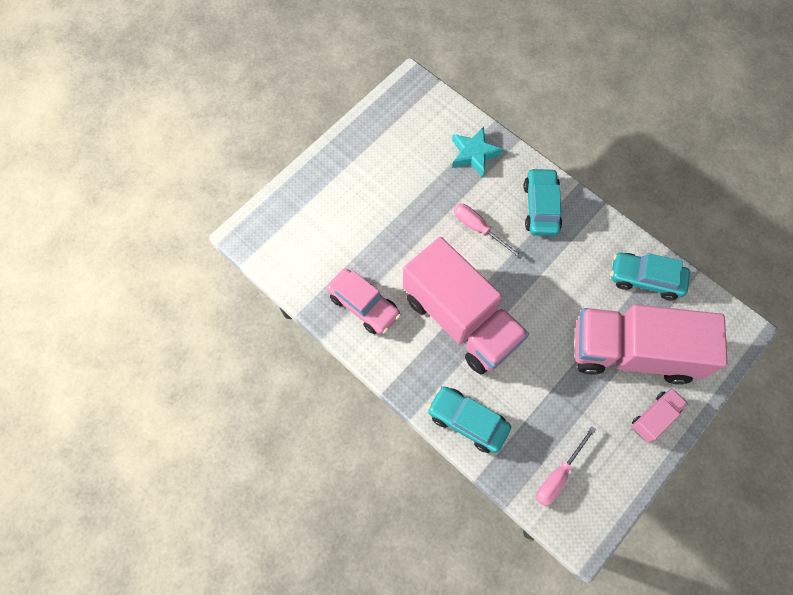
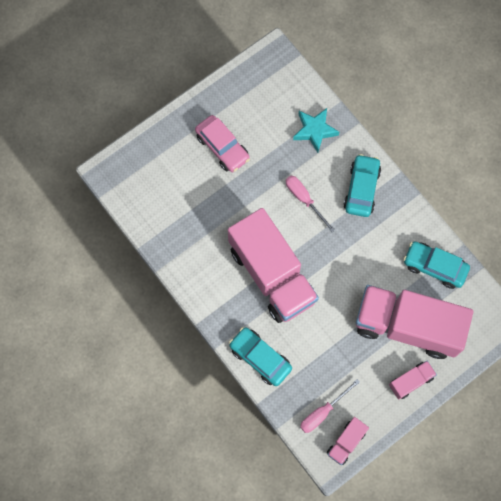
camera: 10 degrees right, 5 degrees up
(363, 305) = (195, 249): pink car -> pink car (222, 147)
(596, 508) = (346, 442): none -> pink truck

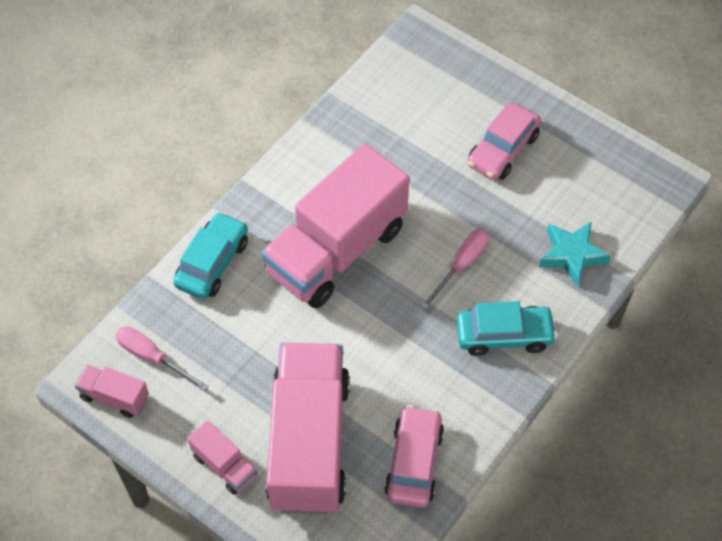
camera: 75 degrees right, 15 degrees down
(434, 267) = (414, 462): turquoise car -> pink car

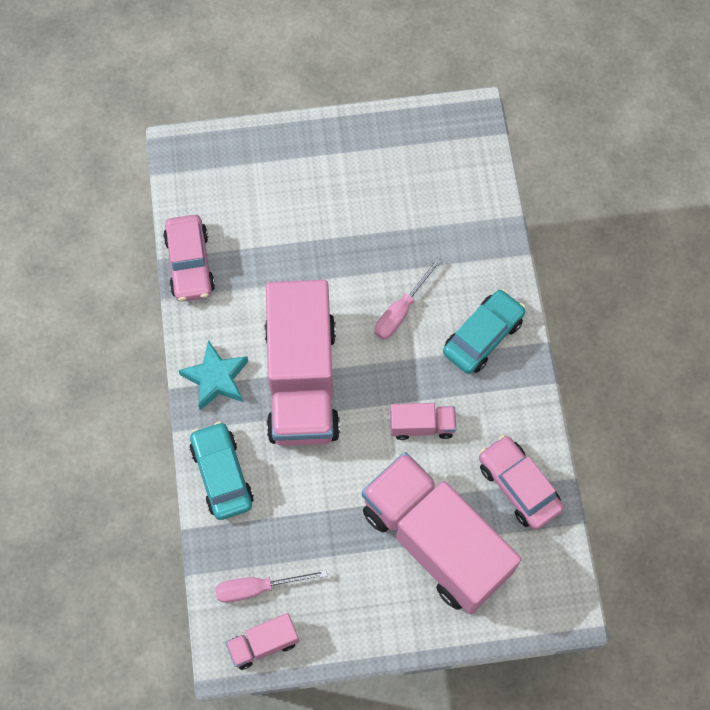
camera: 45 degrees left, 10 degrees up
(224, 465) = (396, 615): pink truck -> pink truck (422, 426)
(461, 265) = (401, 311): pink screwdriver -> pink screwdriver turned 135 degrees counterclockwise
(502, 150) = (338, 194): pink car -> pink car (190, 264)
(572, 255) = (467, 234): turquoise star -> turquoise star (216, 378)

